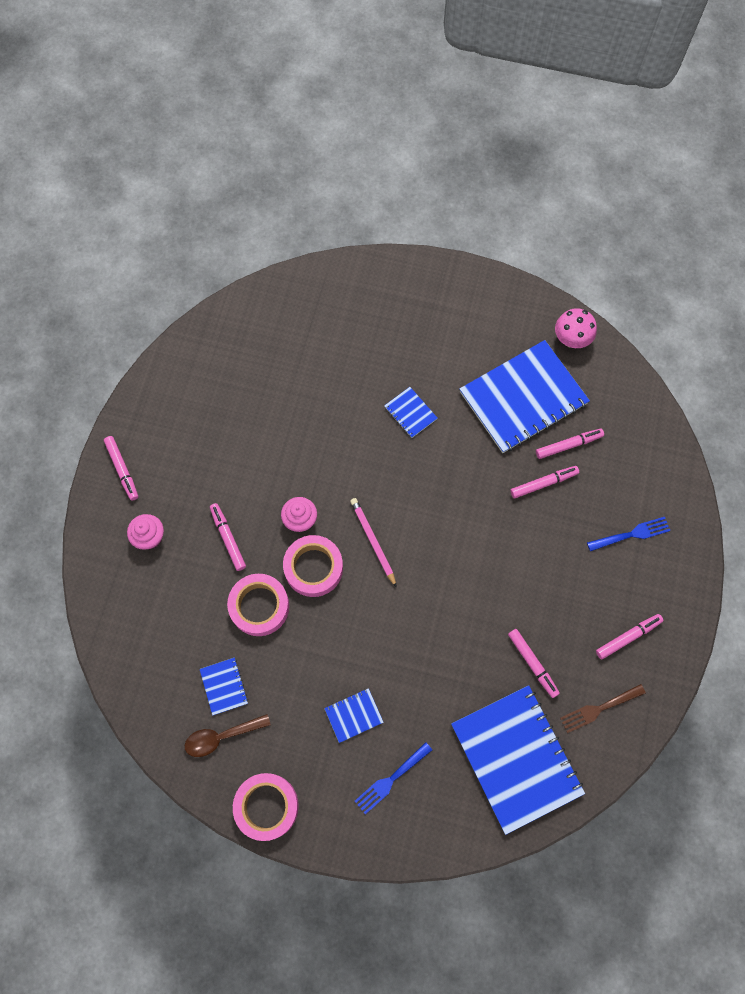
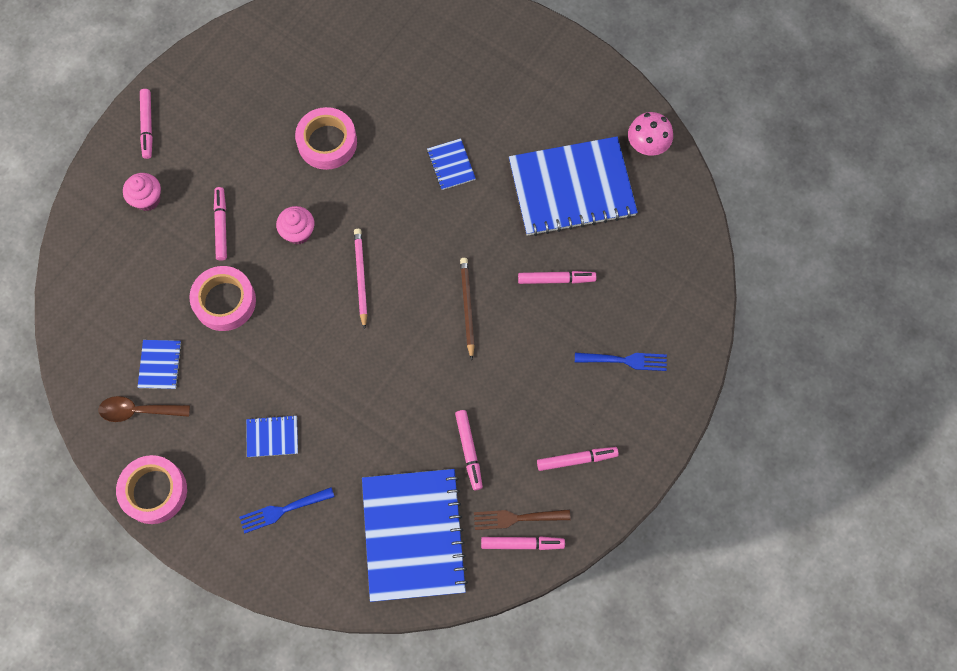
camera: 20 degrees right, 0 degrees up
(313, 568) = (292, 283): pink tape -> pink tape (327, 142)
(477, 535) = (467, 307): none -> brown pencil
(568, 445) = (598, 250): pink marker -> pink marker (522, 543)

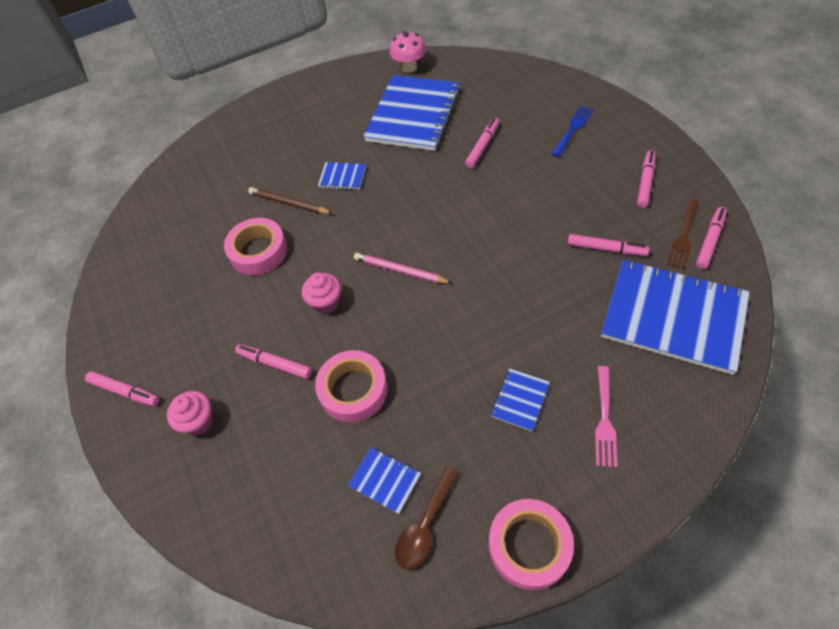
camera: 55 degrees left, 15 degrees down
(283, 510) = (604, 419): blue fork -> pink fork
(467, 307) = (473, 207): brown pencil -> brown pencil (289, 203)

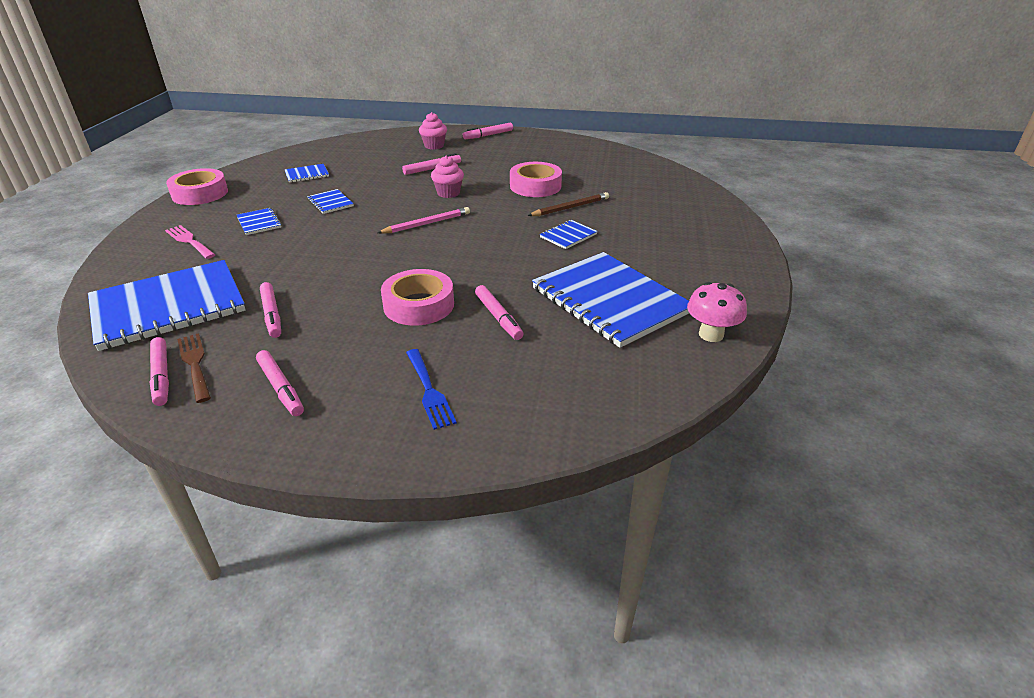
camera: 120 degrees right, 20 degrees down
(353, 390) = (371, 182): pink tape -> pink tape (419, 305)
(425, 525) = (266, 176): brown spoon -> none
(428, 381) = (330, 203): none -> blue notebook
(606, 249) = (272, 315): pink marker -> pink marker turned 75 degrees counterclockwise

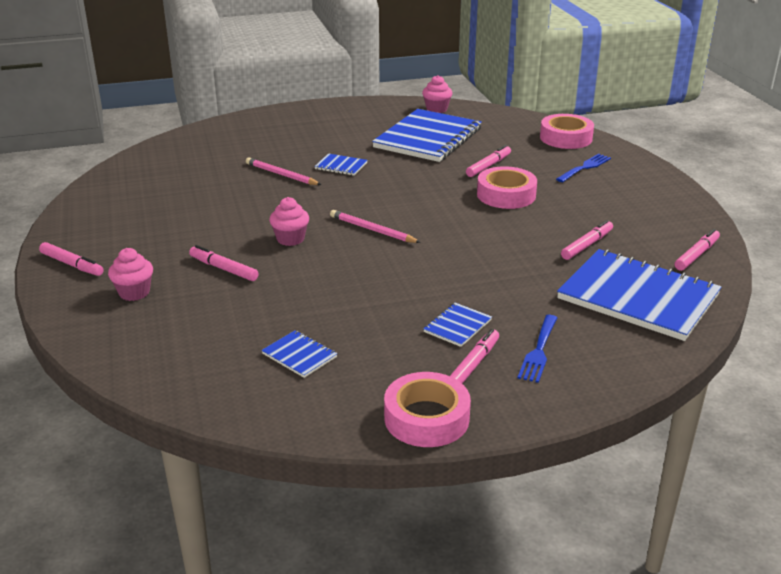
camera: 115 degrees left, 5 degrees down
(189, 241) = (539, 351): pink fork -> blue fork
(195, 364) = (670, 248): brown fork -> none
(281, 388) = (645, 210): pink marker -> pink marker (473, 365)
(330, 203) = (370, 301): blue notebook -> none
(535, 186) = (239, 199): pink tape -> pink tape (566, 138)
(570, 208) = (281, 175): brown pencil -> pink pencil
(711, 334) = (436, 109): pink mushroom -> pink cupcake

